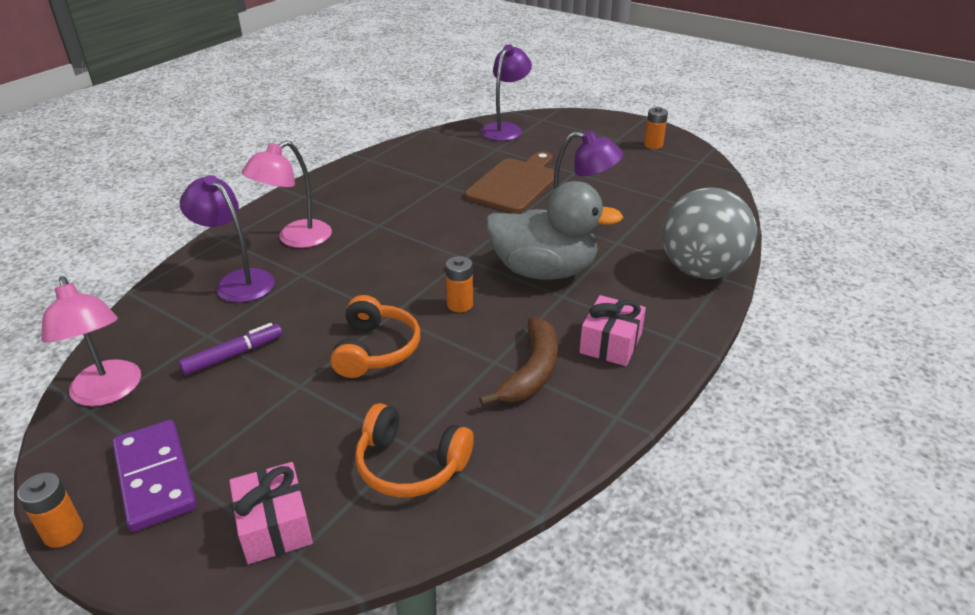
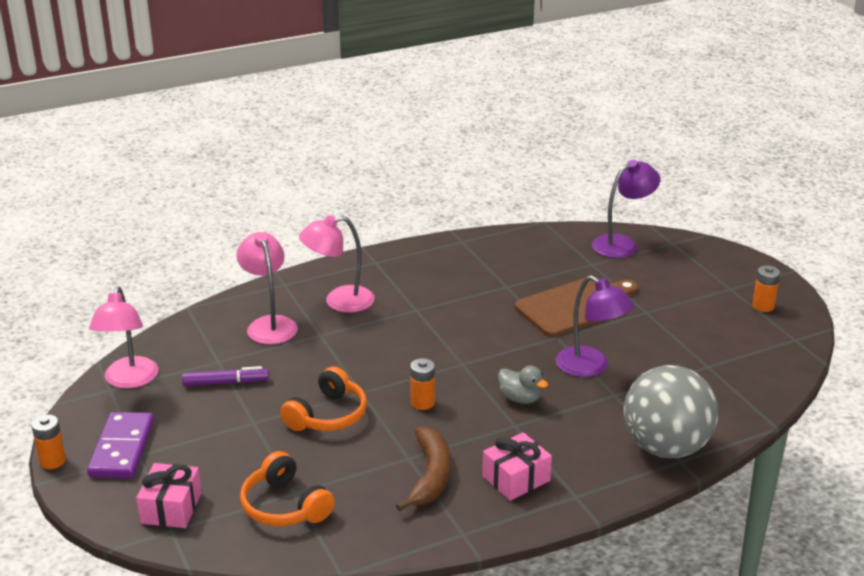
camera: 30 degrees right, 5 degrees down
(238, 281) = (269, 324): purple lamp -> pink lamp
(531, 371) = (430, 476): brown banana -> brown banana turned 45 degrees counterclockwise
(544, 271) = (520, 398): grey duck -> grey duck, size x0.44

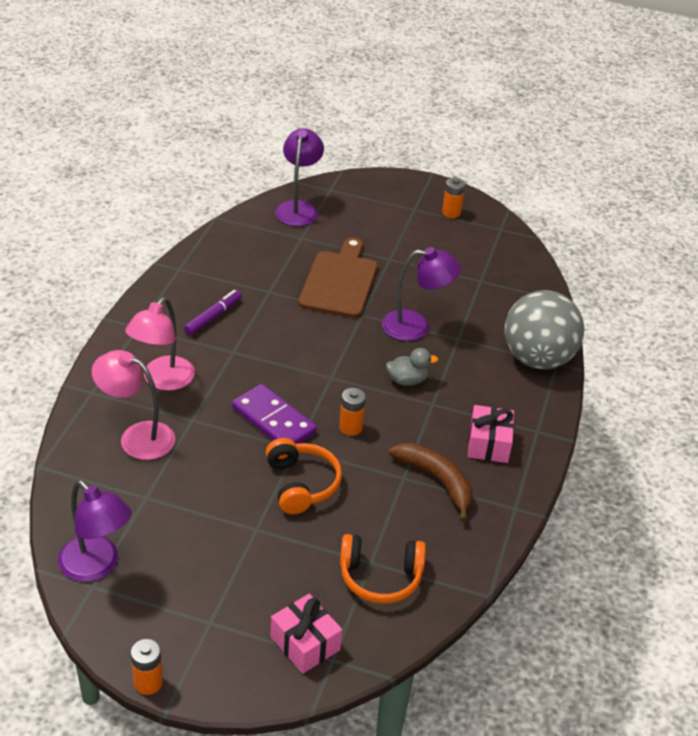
camera: 50 degrees left, 10 degrees up
(122, 448) = (189, 627): purple domino -> purple domino (273, 420)
(129, 380) = (97, 566): pink lamp -> purple lamp
(226, 383) = (182, 511): purple marker -> purple marker (213, 317)

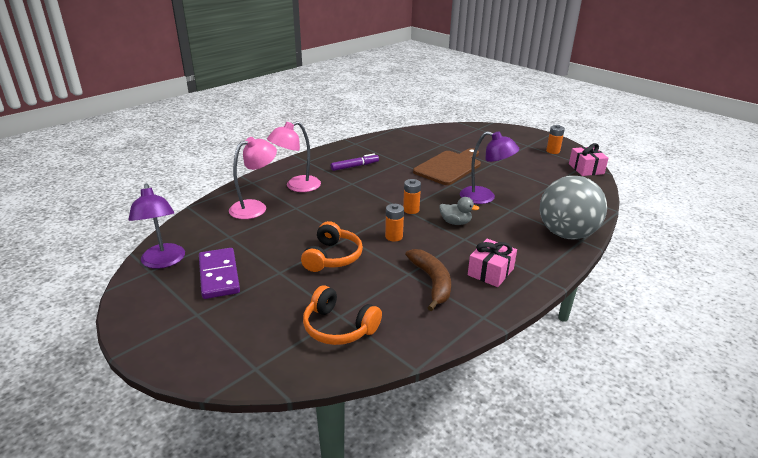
camera: 30 degrees right, 10 degrees down
(137, 437) = (255, 207): pink lamp -> pink lamp turned 90 degrees clockwise
(148, 682) = (121, 335): orange battery -> orange battery (411, 210)
(273, 420) = (345, 220): purple domino -> purple domino (219, 275)
(298, 208) = (451, 132): purple lamp -> none
(305, 643) = (245, 350): pink gift -> pink gift (586, 169)

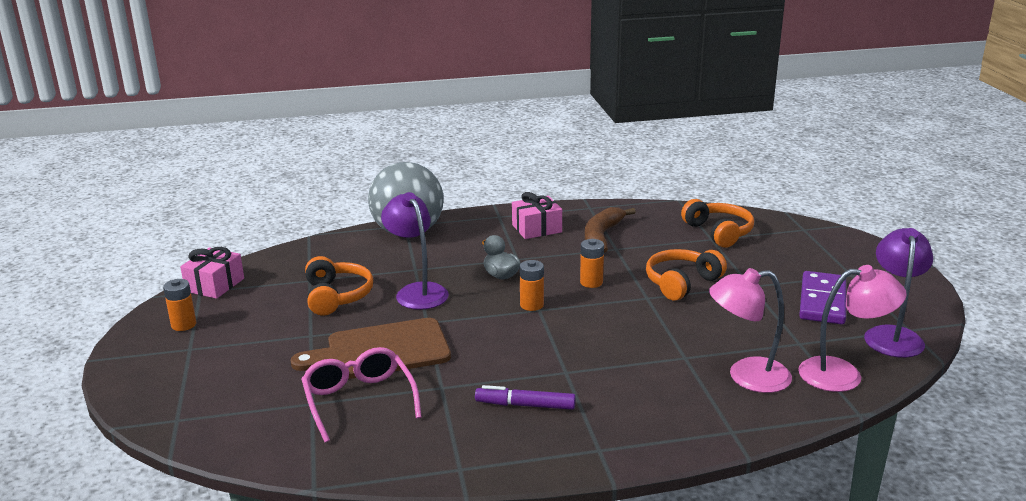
camera: 145 degrees left, 5 degrees down
(297, 186) = (658, 395): pink lamp -> pink lamp (843, 374)
(425, 149) = (359, 401): none -> pink glasses
(518, 182) = (337, 296): none -> orange headphones

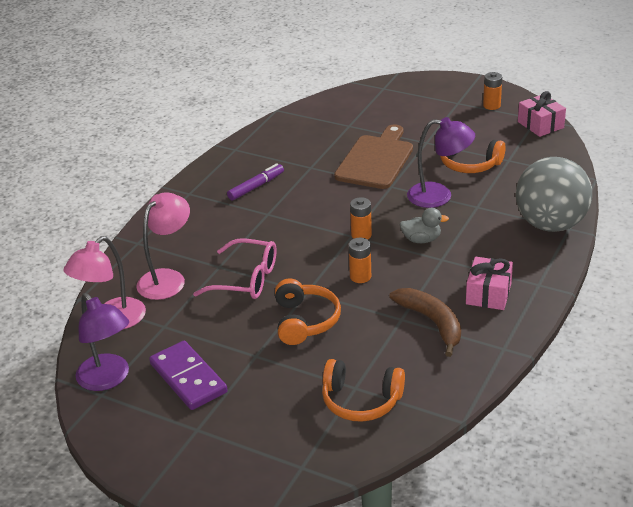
camera: 130 degrees right, 10 degrees up
(359, 401) = (331, 139): pink glasses -> pink glasses (246, 279)

